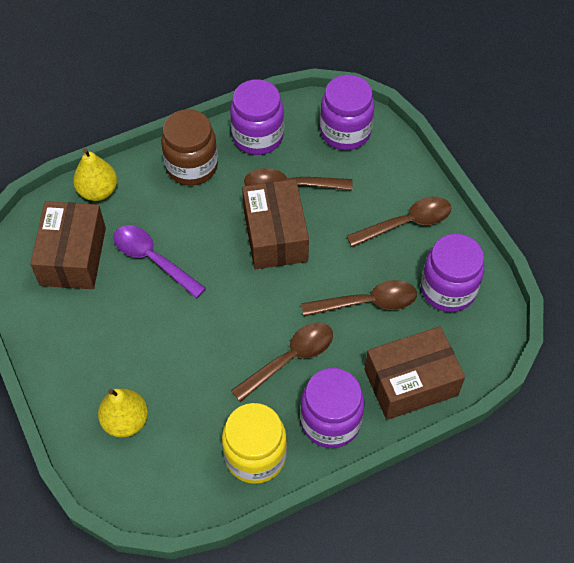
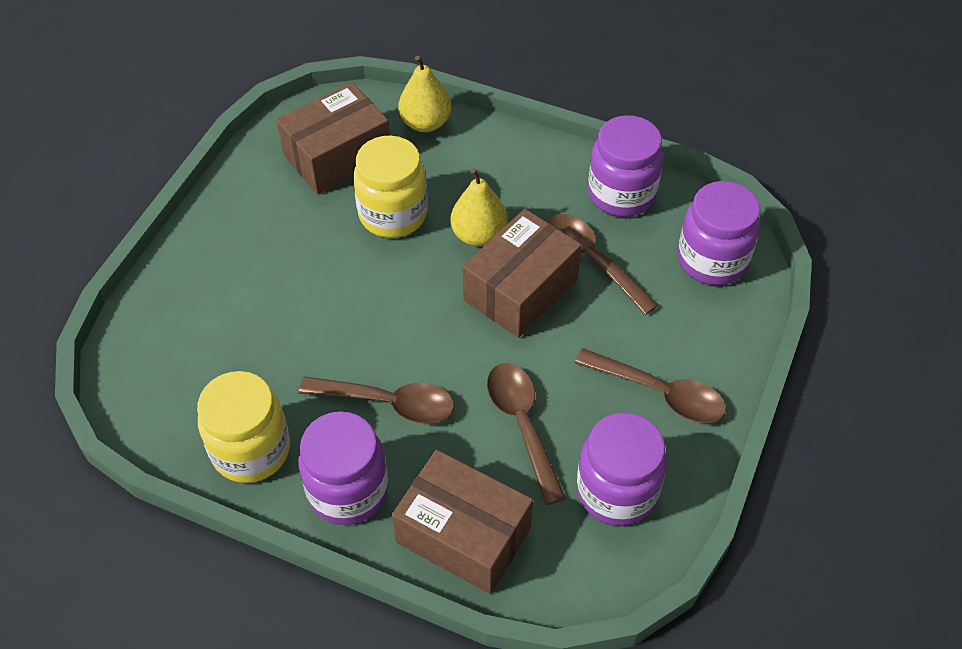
camera: 50 degrees right, 5 degrees down
(125, 421) = (199, 318): yellow pear -> yellow pear (479, 235)
(153, 259) = (393, 214): purple spoon -> yellow jar
(192, 166) = (528, 169): brown jar -> none
(367, 302) = (522, 425): brown spoon -> brown spoon turned 150 degrees counterclockwise

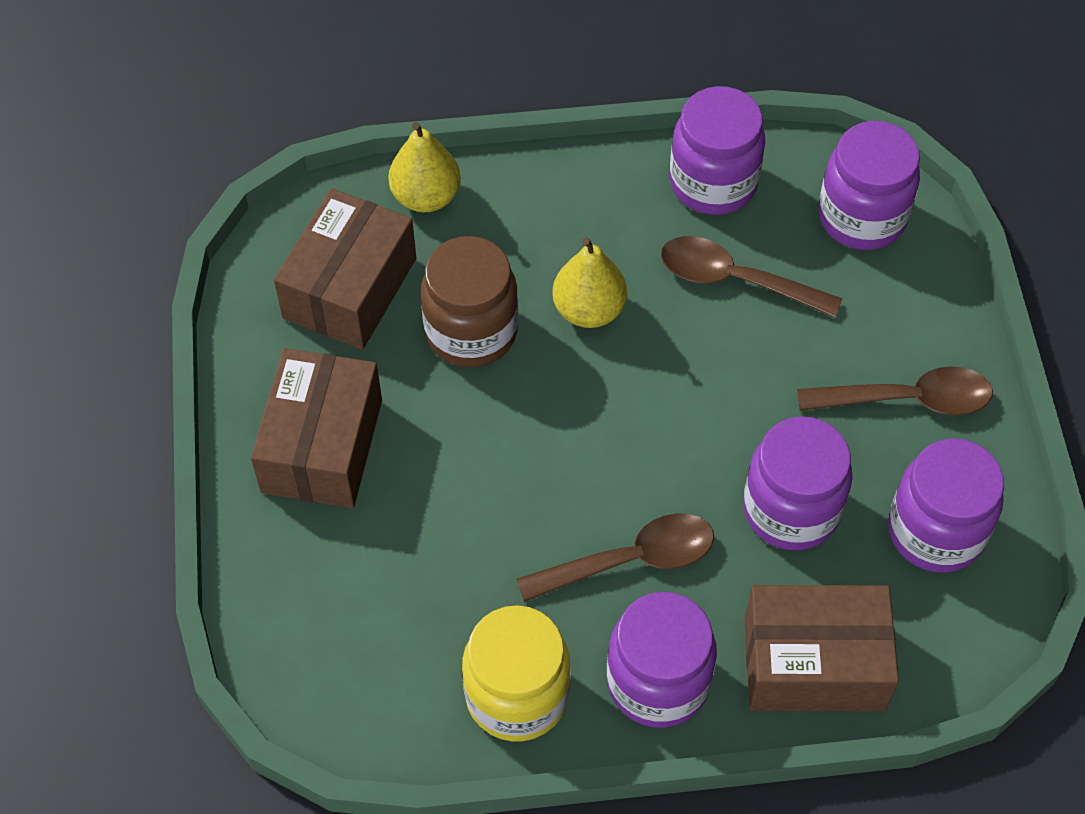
camera: 30 degrees left, 5 degrees up
(393, 214) = (471, 331): yellow jar -> brown jar
(520, 289) = (681, 353): brown box -> brown box (322, 446)
(522, 425) = (791, 510): brown spoon -> purple jar

